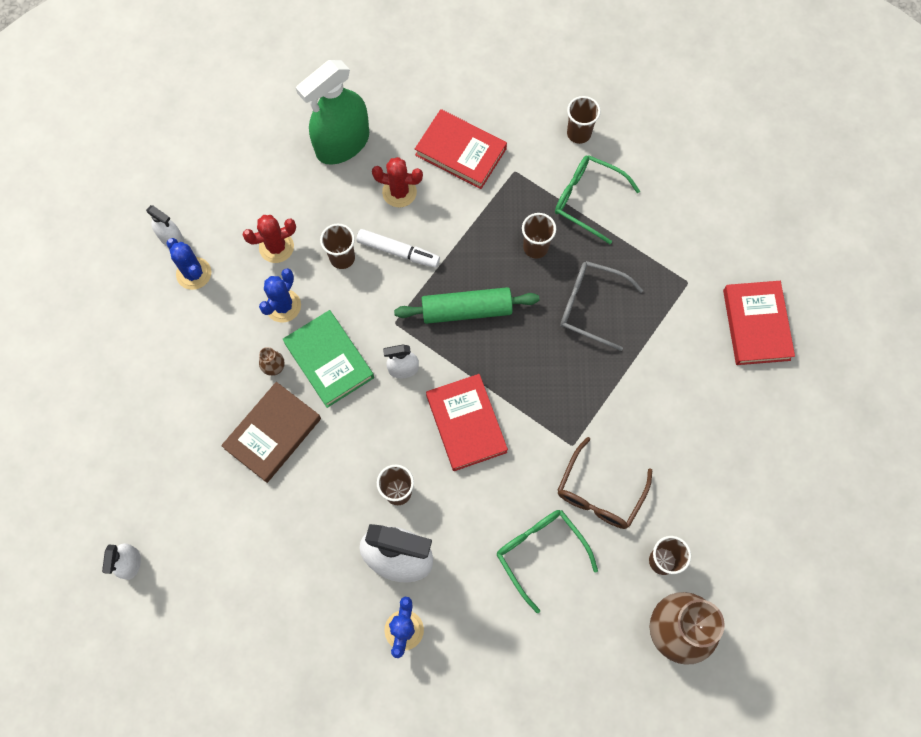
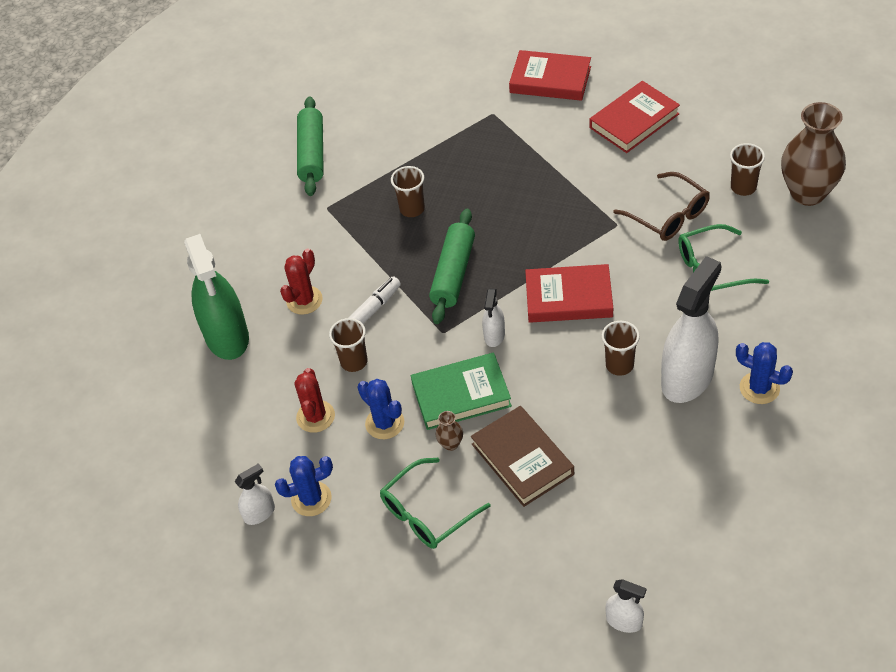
camera: 65 degrees left, 20 degrees down
(460, 152) = (285, 243): red book -> red book (634, 121)
(578, 133) = (312, 154): brown cup -> green rolling pin
(587, 199) = (381, 162): green glasses -> green glasses (427, 513)
(590, 306) = (487, 183): grey glasses -> none

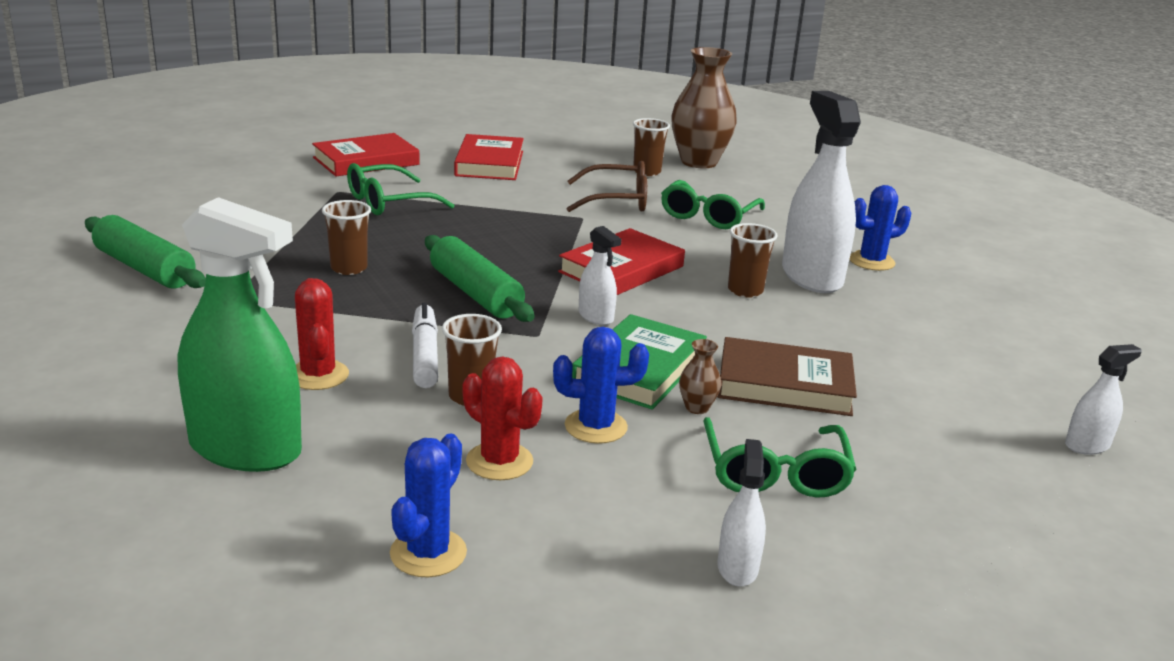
camera: 55 degrees left, 25 degrees down
(259, 513) = (577, 591): white spray bottle -> white spray bottle (737, 567)
(311, 499) = (623, 536): blue cactus -> blue cactus (428, 553)
(509, 143) = (388, 202): none -> green glasses

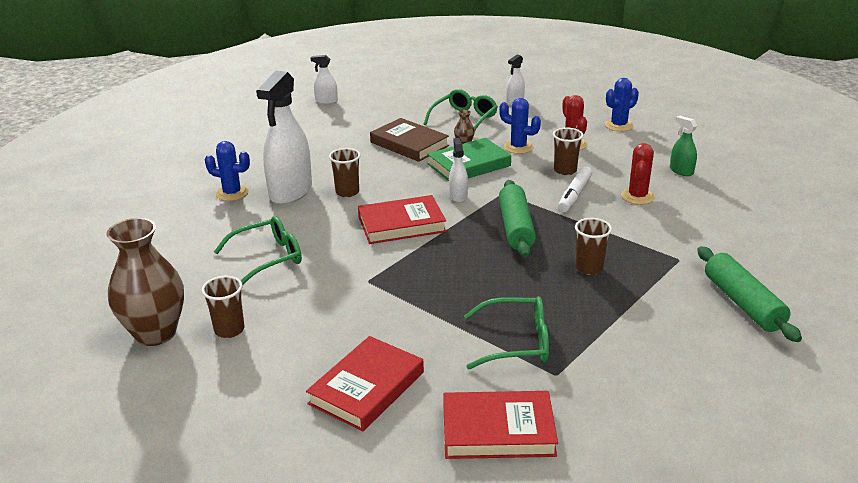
camera: 145 degrees left, 5 degrees up
(245, 449) = (681, 171): green spray bottle -> green spray bottle, size x0.47
(617, 200) = (313, 294): brown glasses -> none

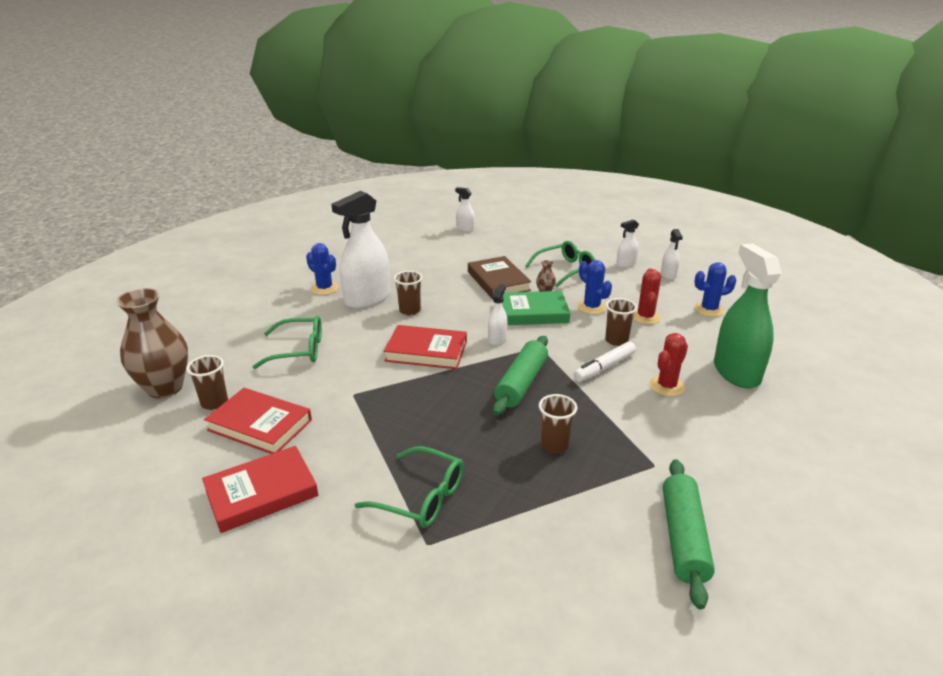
camera: 25 degrees right, 0 degrees up
(498, 430) = (326, 580): red book -> red book (260, 425)
(560, 103) = (668, 275): none -> white spray bottle
(681, 171) = (736, 372): green spray bottle -> green spray bottle, size x2.13

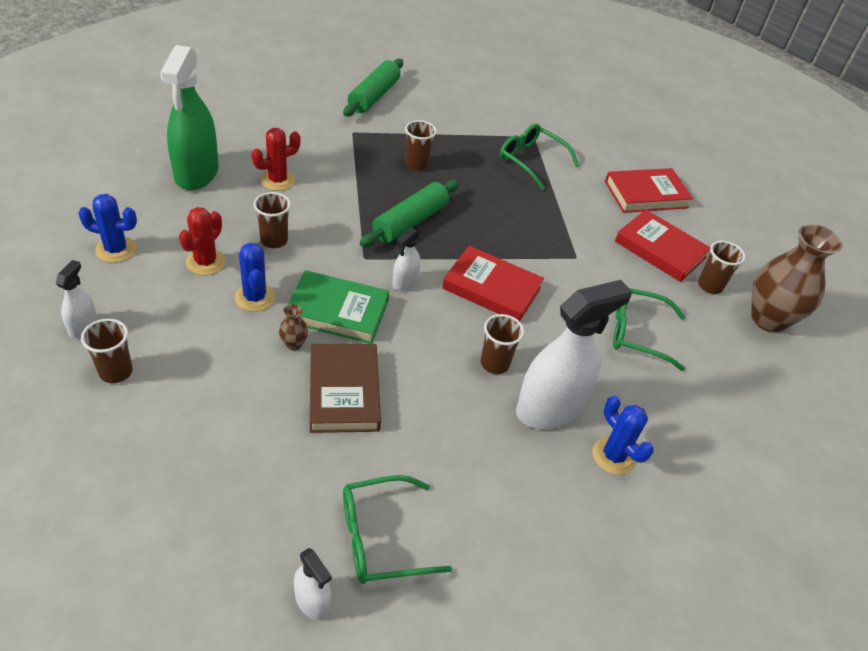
camera: 170 degrees left, 15 degrees up
(566, 270) = (221, 388): green glasses -> green glasses (380, 538)
(604, 367) = (317, 214): white marker -> none
(626, 264) = (116, 372): white spray bottle -> brown cup

